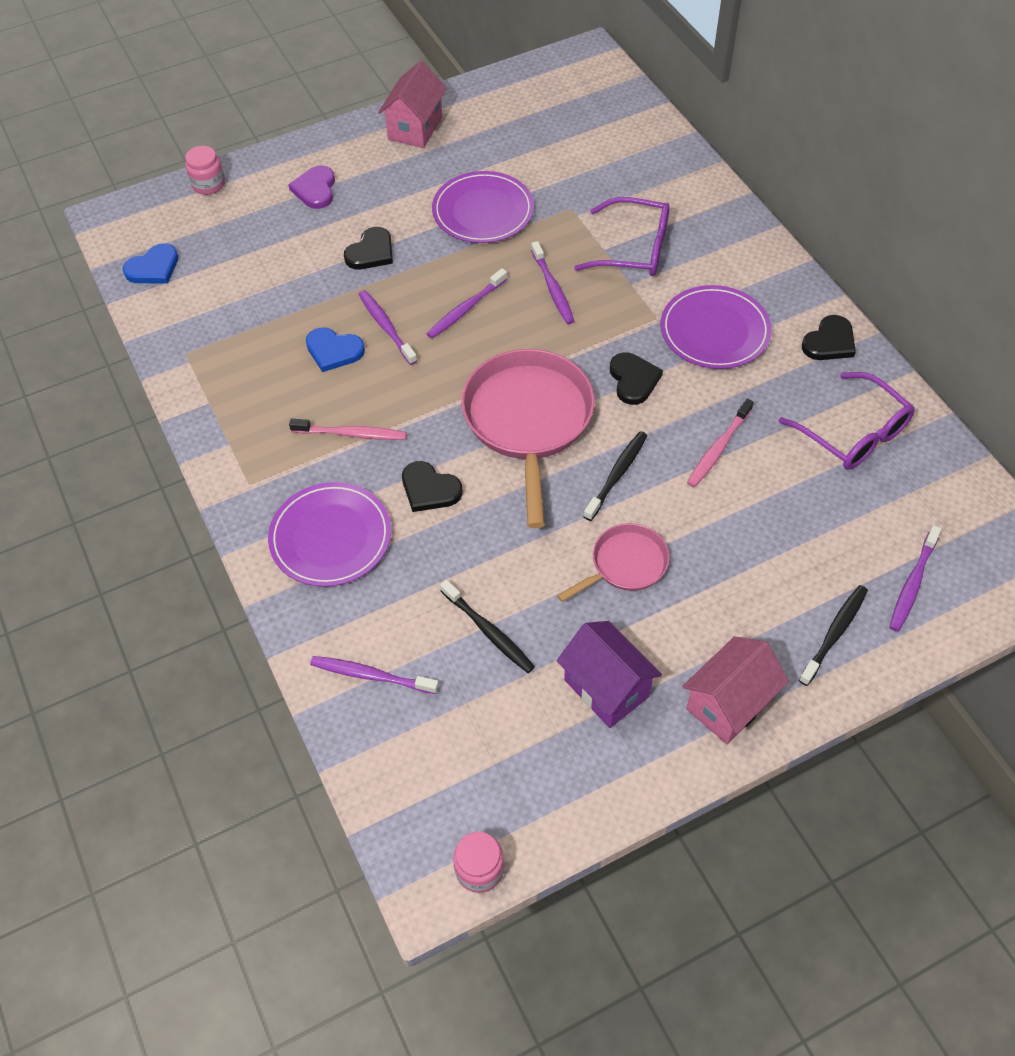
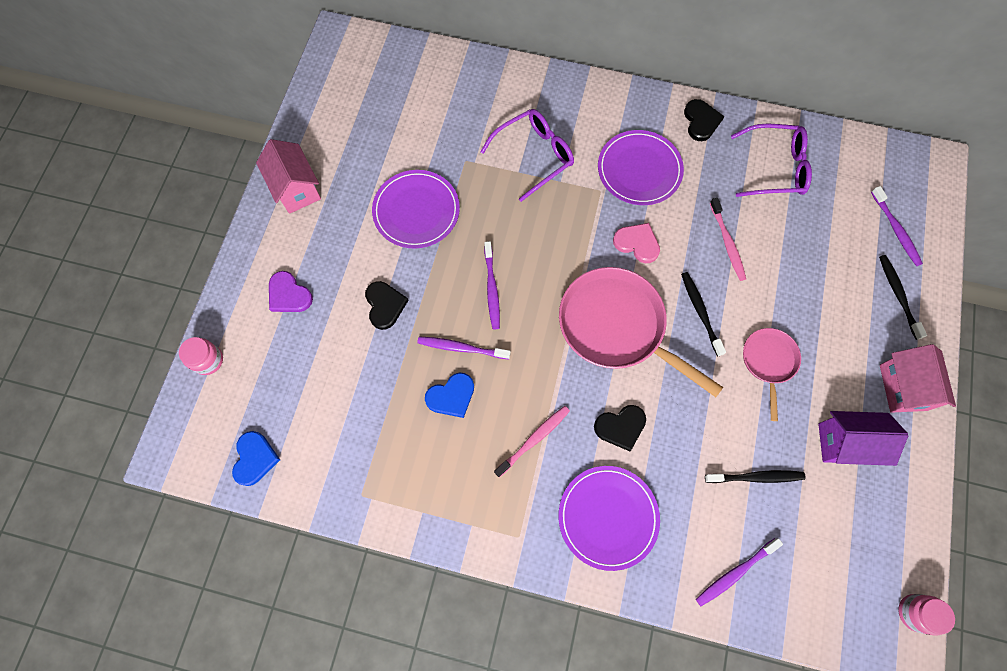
camera: 50 degrees left, 15 degrees up
(553, 288) = (523, 226): purple toothbrush -> none
(633, 380) = (637, 243): black heart -> pink heart

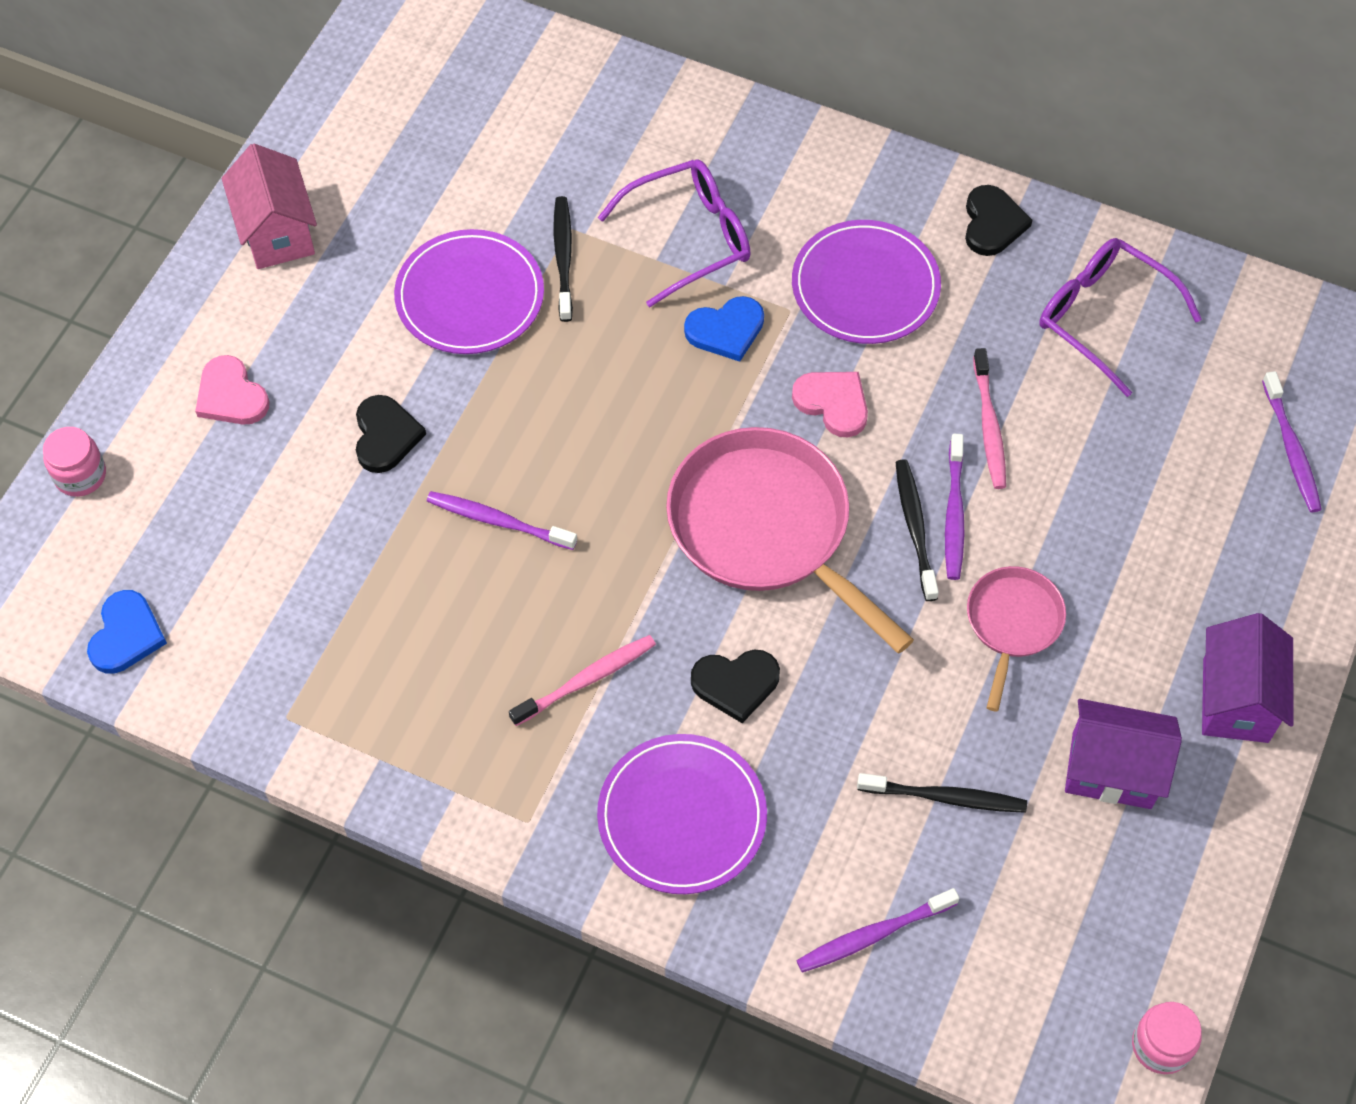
camera: 10 degrees right, 10 degrees down
(289, 295) = (231, 395): purple heart -> pink heart
(451, 396) = (465, 592): blue heart -> blue heart (726, 330)
(492, 289) = (569, 437): purple toothbrush -> purple toothbrush (954, 514)
(775, 168) = (1103, 317): purple glasses -> purple glasses turned 150 degrees counterclockwise
(898, 295) = (1266, 554): black toothbrush -> black toothbrush (563, 257)
(903, 387) = (1235, 700): pink house -> purple house

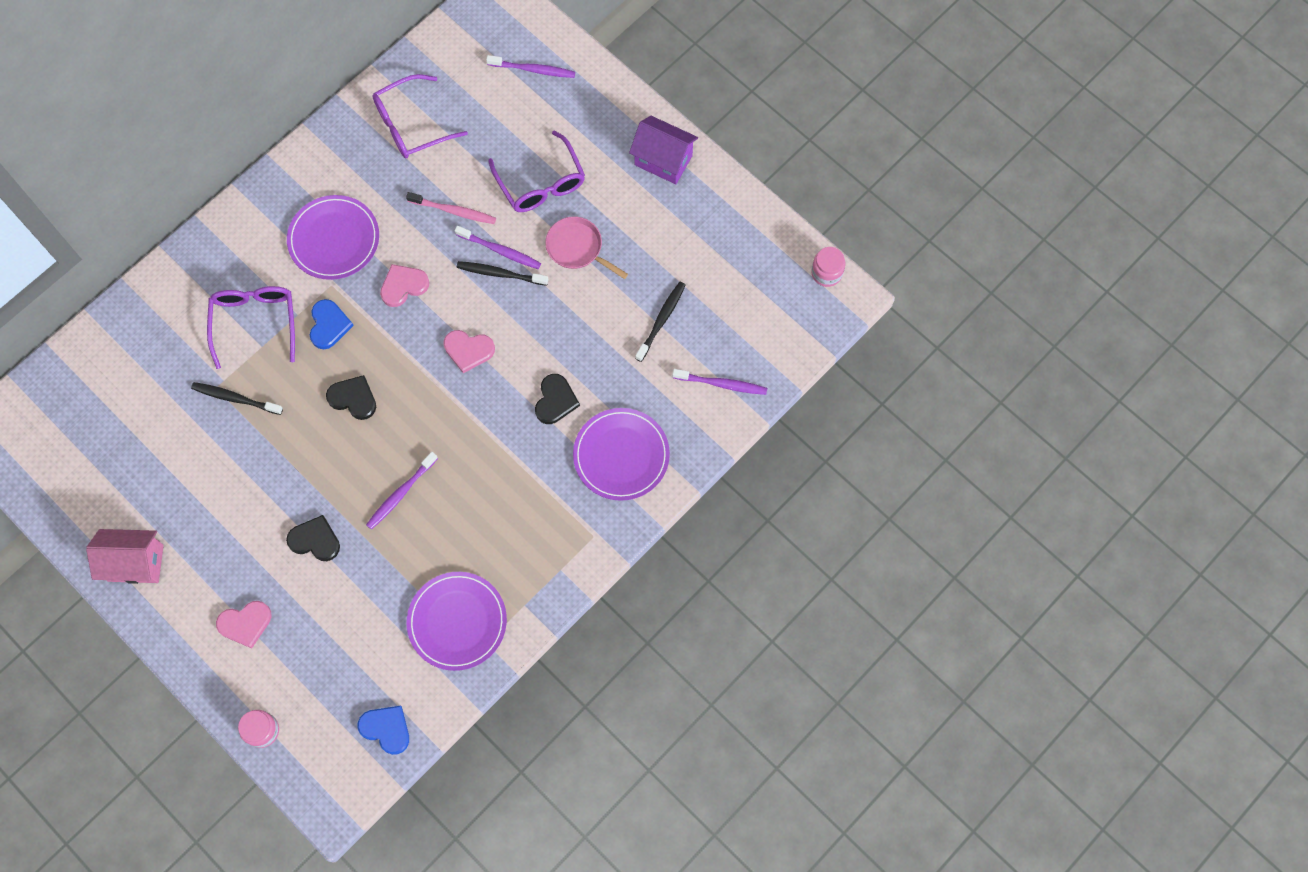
camera: 70 degrees left, 10 degrees up
(470, 296) = (238, 461): purple plate -> purple plate (457, 621)
(586, 680) = (521, 478): pink toothbrush -> none
(767, 529) = (468, 350): pink pan -> pink heart
(873, 935) = (722, 384): purple toothbrush -> purple toothbrush turned 75 degrees counterclockwise
(992, 223) = (323, 156): black heart -> black heart (353, 398)
(1099, 530) = (541, 183): none -> purple glasses
(1111, 770) = (678, 235): purple house -> none

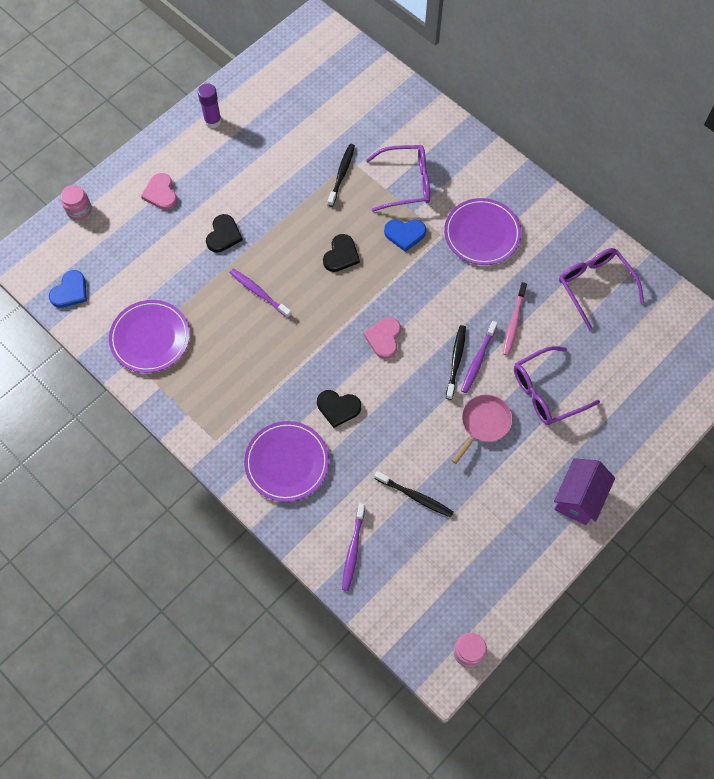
camera: 90 degrees right, 5 degrees down
(135, 563) = (213, 121): pink house -> purple glue stick
(403, 286) = (441, 287): pink heart -> none
(533, 70) = (662, 383): purple toothbrush -> none

